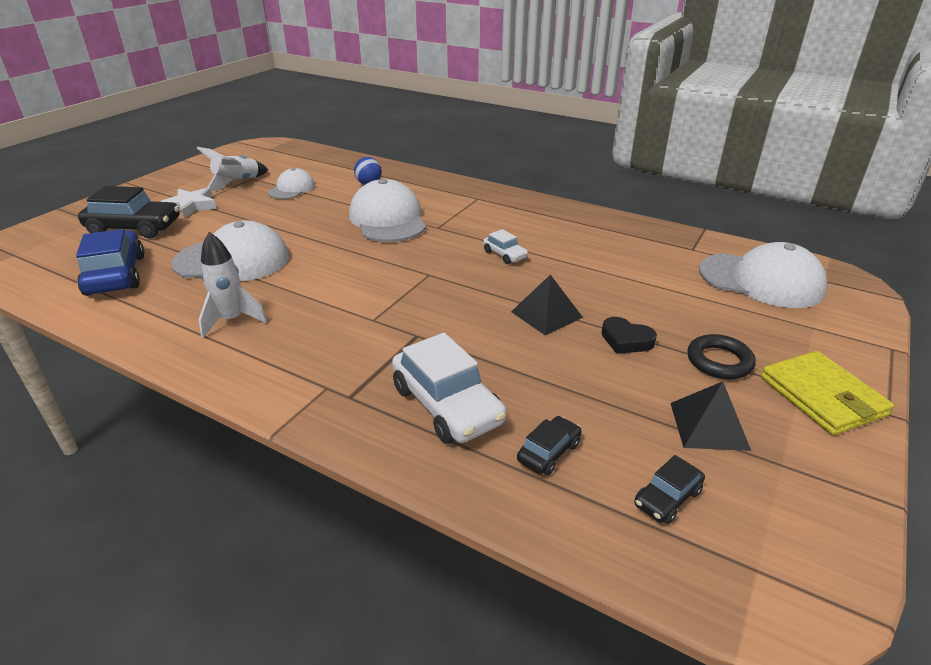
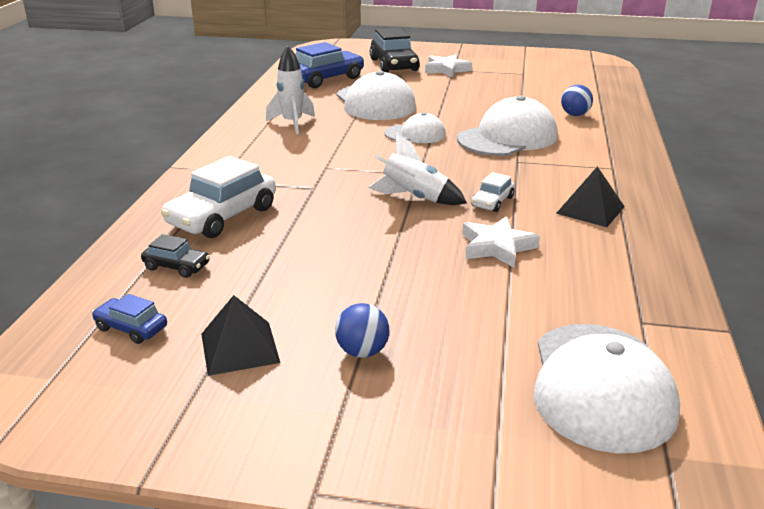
camera: 70 degrees right, 5 degrees down
(237, 183) = (506, 71): white rocket -> white rocket (414, 198)
(292, 189) = (521, 90): white cap -> white cap (415, 134)
(546, 314) = (389, 239): black pyramid -> black pyramid (590, 210)
(580, 271) = (497, 247): none -> white star
(626, 340) = (369, 288): black heart -> none
(667, 498) = (131, 328): black car -> blue car
(719, 361) = (362, 352): black ring -> blue ball
(822, 396) = (327, 433): yellow wallet -> none

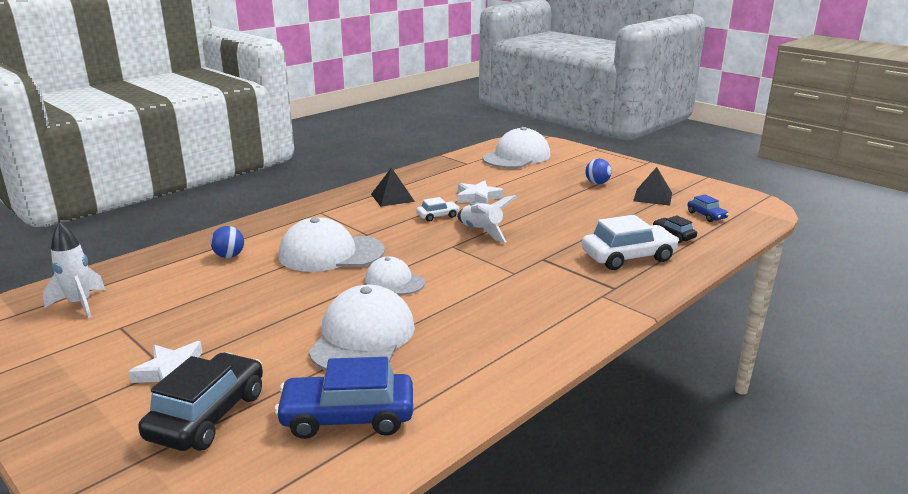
camera: 145 degrees left, 5 degrees down
(292, 123) = (489, 336): white rocket -> white rocket (80, 304)

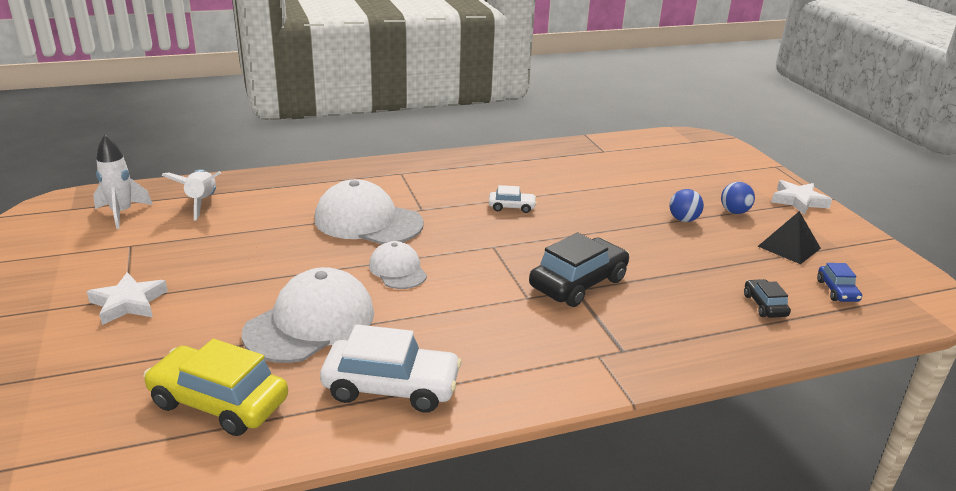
camera: 25 degrees right, 5 degrees up
(208, 415) = (114, 356): black car -> black car (578, 283)
(229, 256) = (278, 199): blue ball -> blue ball (683, 220)
(348, 417) = (219, 402): blue car -> yellow car
(392, 197) = (486, 174): black pyramid -> none
(478, 197) = (576, 195): white star -> white star (798, 201)
(481, 231) = (540, 238): white rocket -> white rocket (201, 203)
(516, 157) = (669, 155): white cap -> none
(628, 257) = (678, 317): white car -> white car (391, 387)

